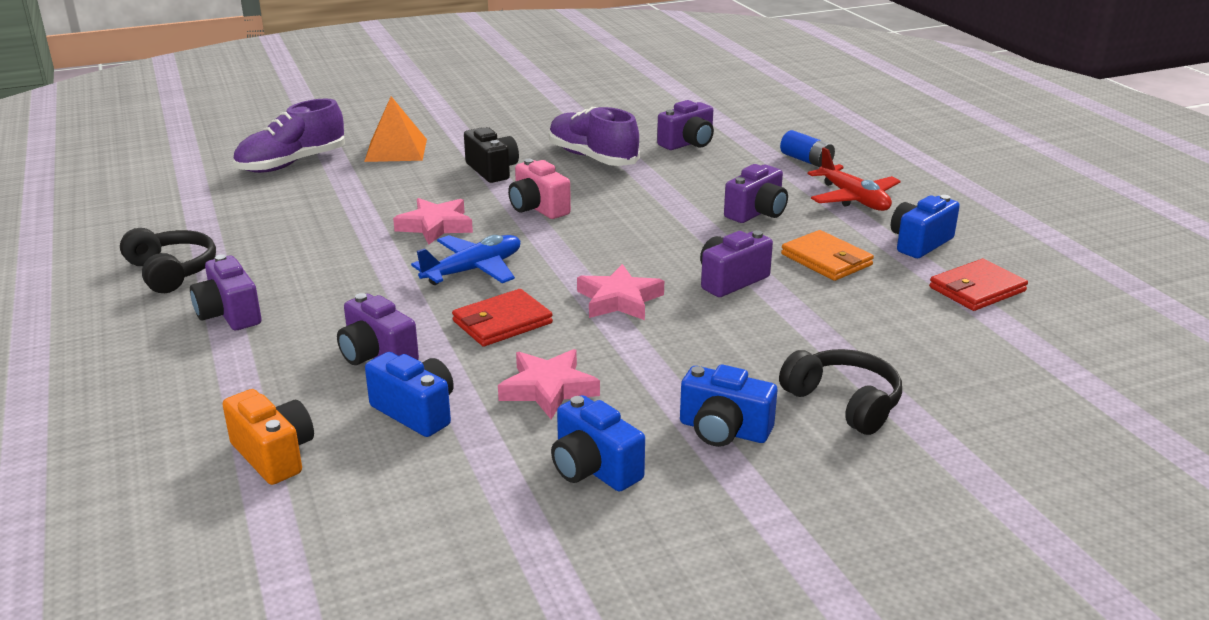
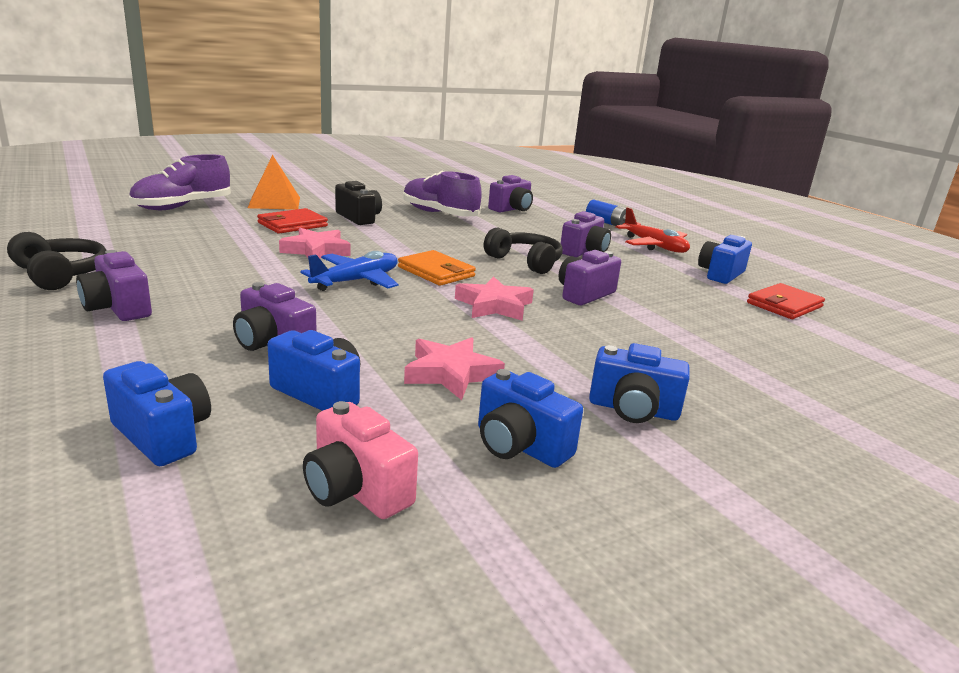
camera: 10 degrees left, 5 degrees down
(274, 455) = (163, 435): orange camera -> blue camera
(502, 322) = (392, 320): red wallet -> red wallet (292, 224)
(538, 208) = (403, 242): pink camera -> pink camera (356, 490)
(826, 260) = (655, 283): orange wallet -> orange wallet (436, 272)
(844, 402) = (729, 386): black headphones -> black headphones (525, 262)

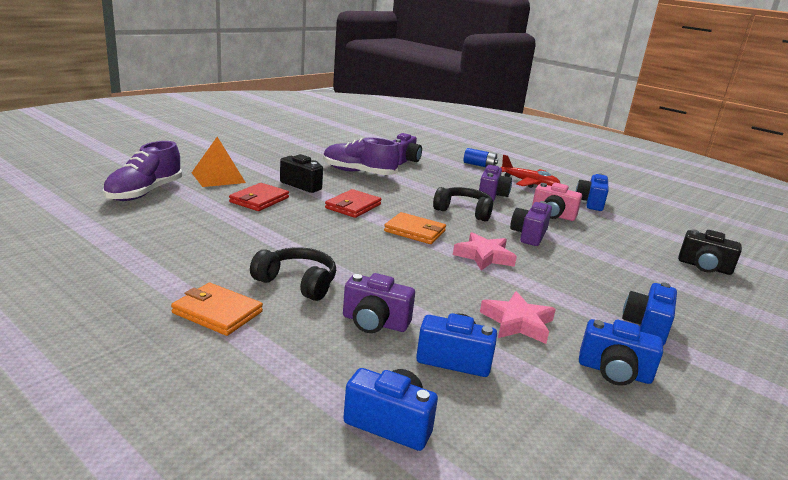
camera: 20 degrees left, 0 degrees up
(60, 274) = (125, 286): black headphones -> black headphones (297, 283)
(118, 308) = (217, 312): purple camera -> orange wallet
(316, 250) = (307, 224): pink star -> none
(356, 281) = (369, 250): blue plane -> none
(356, 490) = (559, 433): pink camera -> pink camera (552, 215)
(633, 410) = (646, 327): blue camera -> blue camera turned 120 degrees clockwise
(784, 305) = (647, 223): red wallet -> red wallet (353, 206)
(818, 362) = (704, 267): none -> black camera

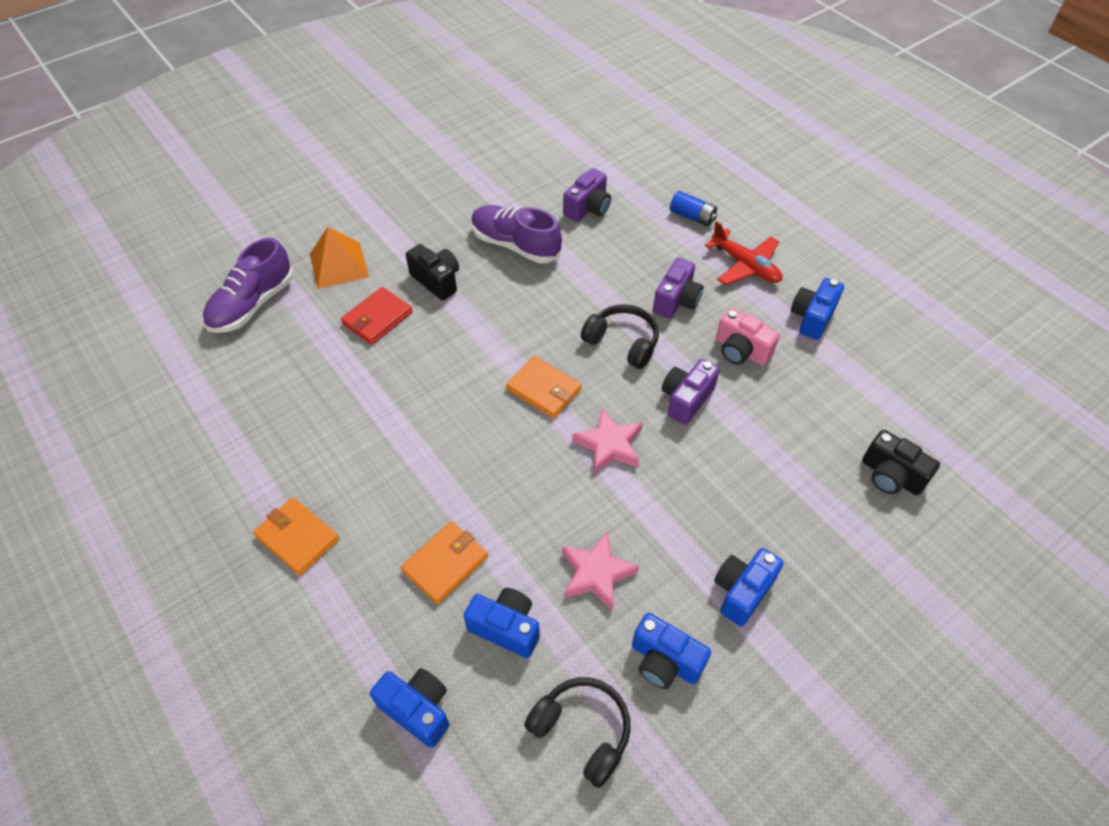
camera: 15 degrees right, 30 degrees up
(297, 283) = (384, 490): black headphones -> black headphones (582, 731)
(353, 206) = (485, 332): red wallet -> none
(374, 322) = (445, 563): purple camera -> orange wallet

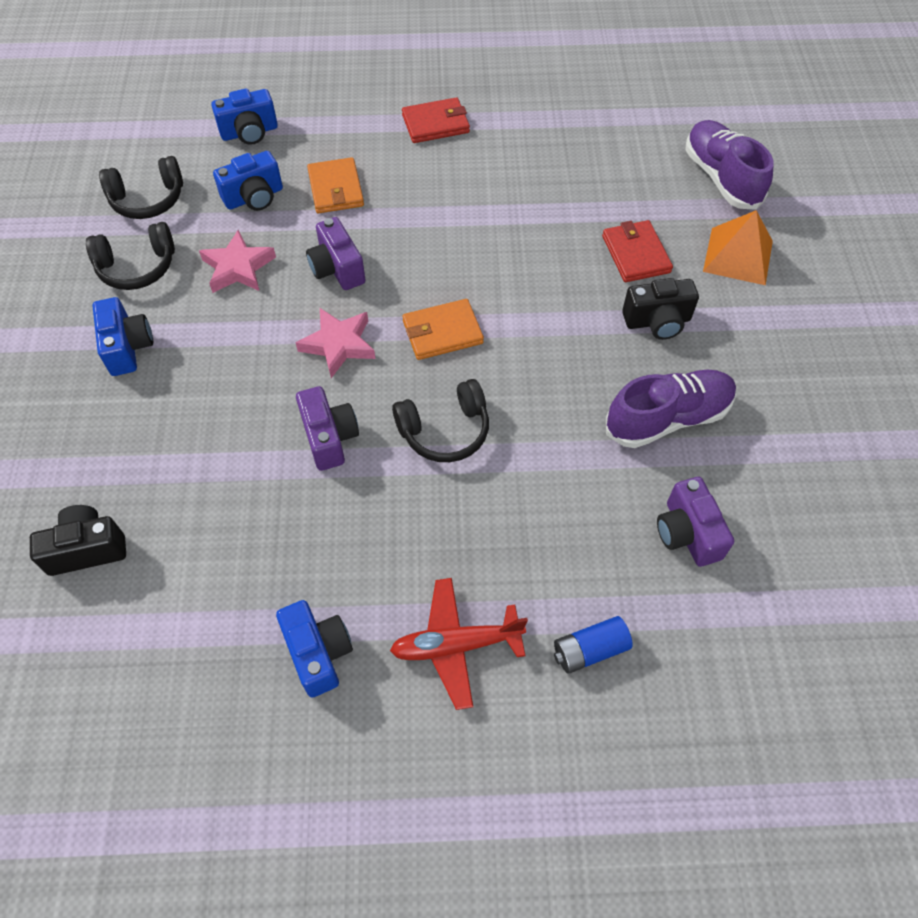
camera: 125 degrees right, 5 degrees up
(297, 537) = (436, 124): orange wallet -> red wallet
(664, 661) = (137, 267): blue camera -> black headphones
(676, 301) = (460, 523): purple camera -> purple camera (337, 269)
(741, 351) = (341, 534): pink camera -> none

